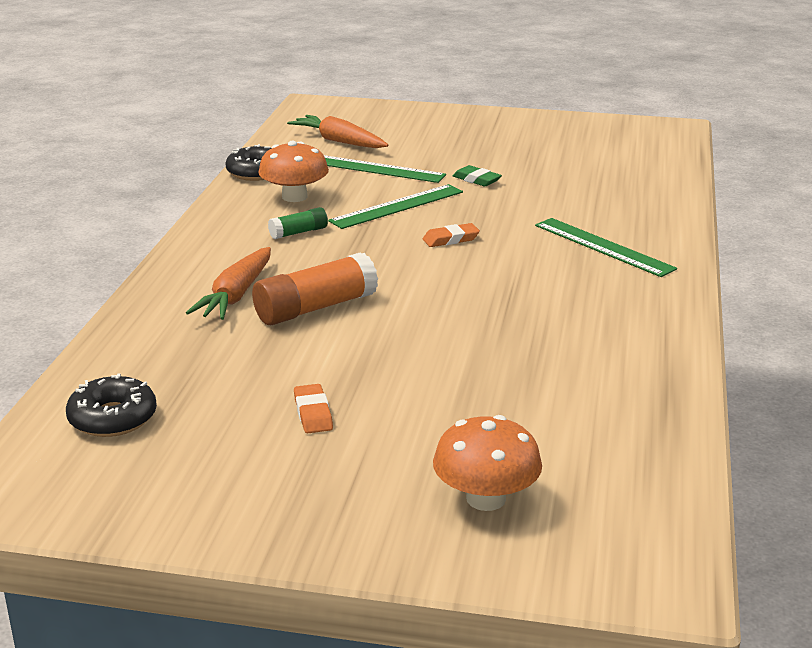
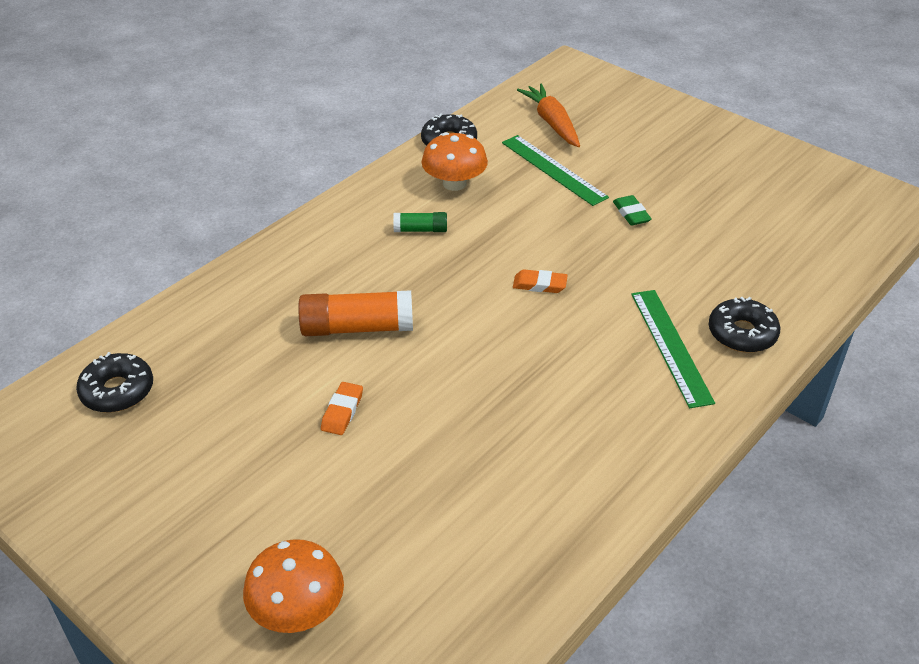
camera: 30 degrees right, 15 degrees up
(236, 295) = (311, 288): orange carrot -> none
(313, 413) = (254, 450): orange eraser -> orange eraser (342, 411)
(397, 206) = (530, 225): green ruler -> none
(649, 225) = (742, 333): none -> black donut

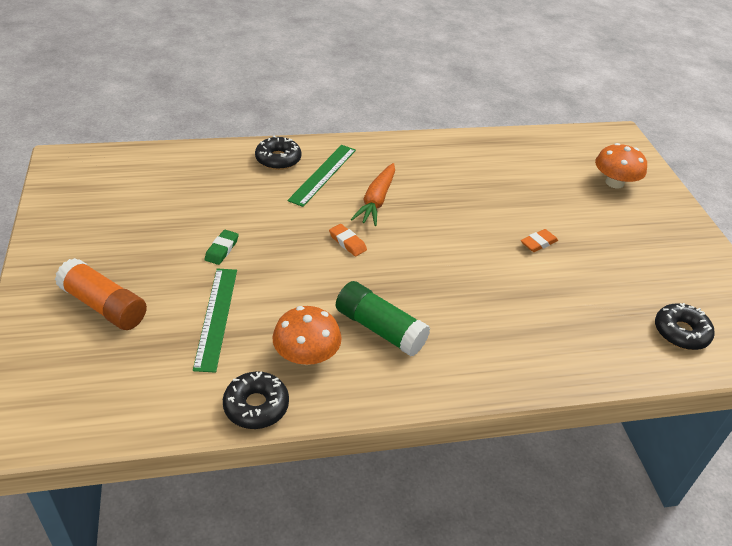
camera: 145 degrees left, 0 degrees up
(357, 328) = (492, 283): orange glue stick -> orange glue stick (104, 306)
(420, 230) = (380, 329): green glue stick -> green glue stick, size x1.88
(552, 123) = (144, 366): orange carrot -> orange carrot (376, 201)

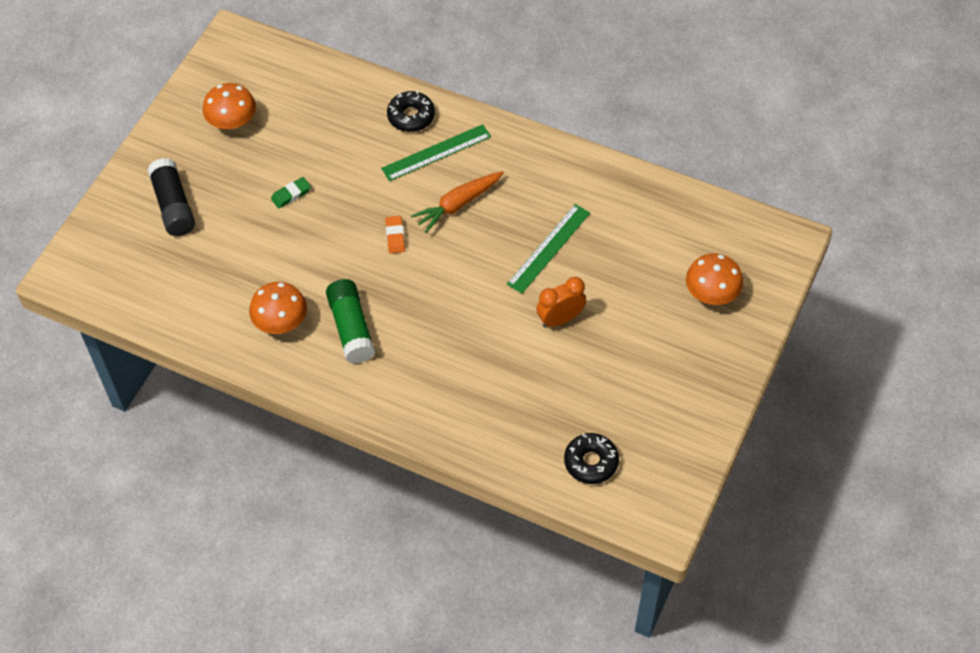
camera: 40 degrees right, 15 degrees up
(104, 306) = (173, 206): orange glue stick -> black glue stick
(113, 217) = (232, 121): none -> orange mushroom
(216, 317) = (242, 256): green ruler -> green ruler (549, 248)
(256, 406) = (217, 341): black donut -> none
(538, 243) = (560, 319): orange eraser -> orange clock

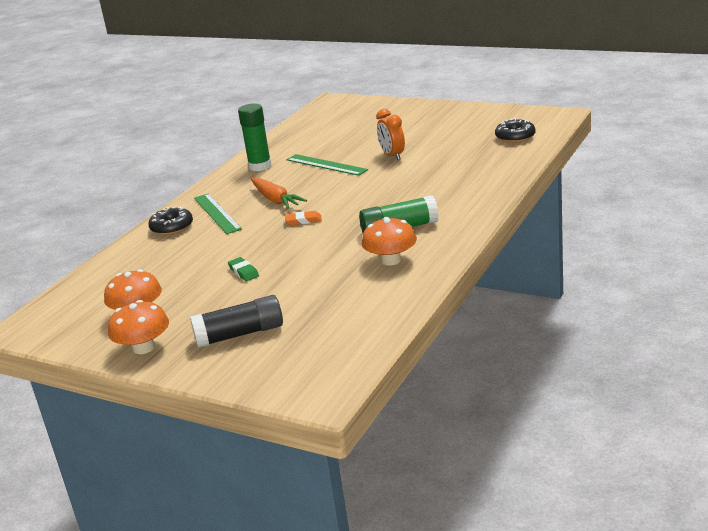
camera: 85 degrees left, 30 degrees down
(561, 178) = (260, 166): none -> green glue stick
(712, 293) = (372, 116): orange mushroom -> orange mushroom (143, 347)

